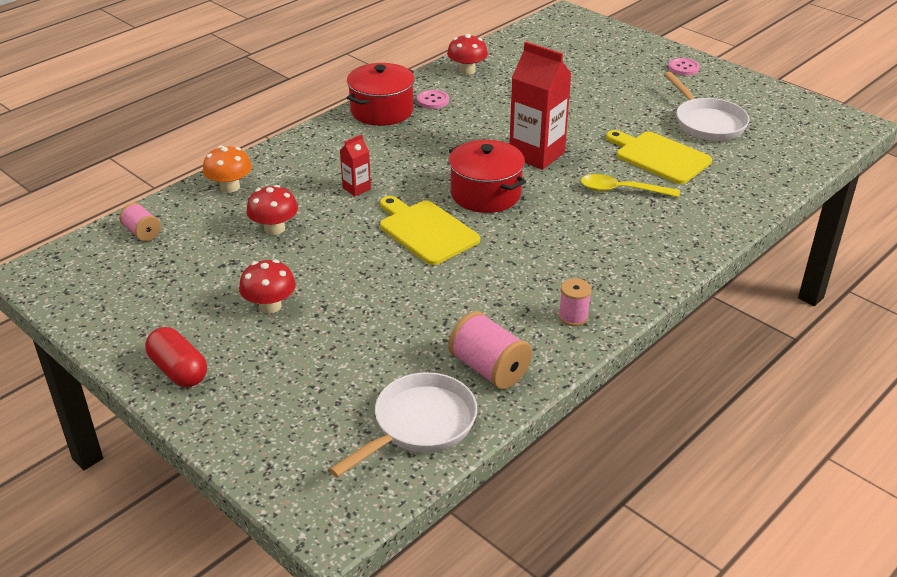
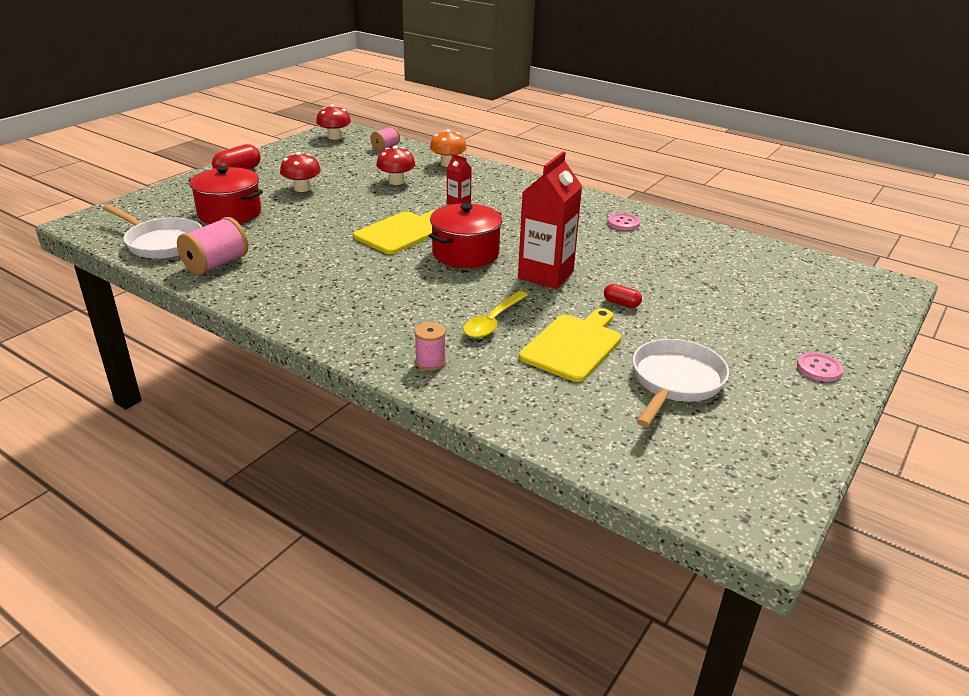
camera: 80 degrees right, 5 degrees down
(382, 111) = (590, 204): red pot -> red pot (229, 213)
(467, 70) = (697, 235): red mushroom -> red mushroom (334, 137)
(573, 316) = (278, 297): pink spool -> pink spool (430, 362)
(591, 126) = (621, 303): none -> red capsule
(622, 190) = (493, 321): yellow spoon -> yellow spoon turned 150 degrees counterclockwise
(707, 123) = (675, 382): white pan -> white pan turned 150 degrees clockwise

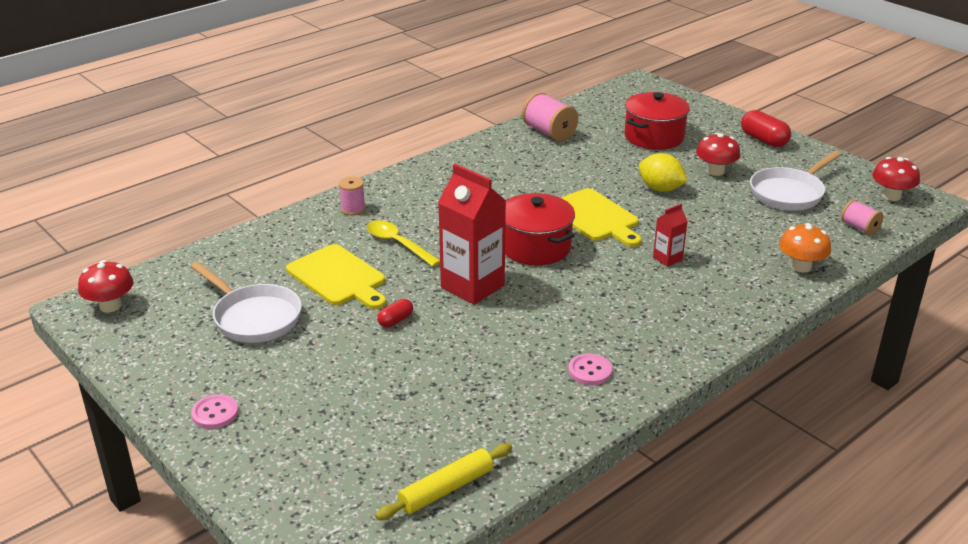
camera: 105 degrees right, 0 degrees up
(161, 243) = (595, 111): white pan -> white pan (789, 193)
(340, 208) = (660, 189): none -> yellow lemon
(396, 181) = (736, 225): red mushroom -> red mushroom (110, 306)
(786, 259) = (446, 489): none -> yellow rolling pin

